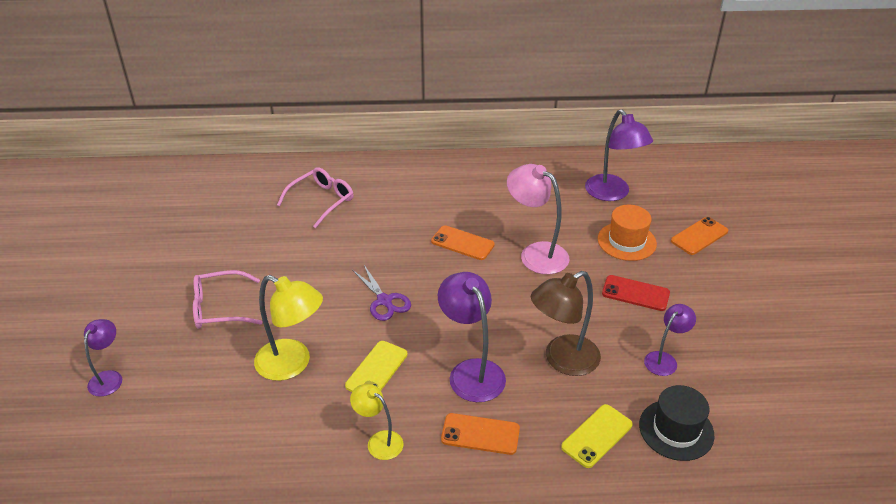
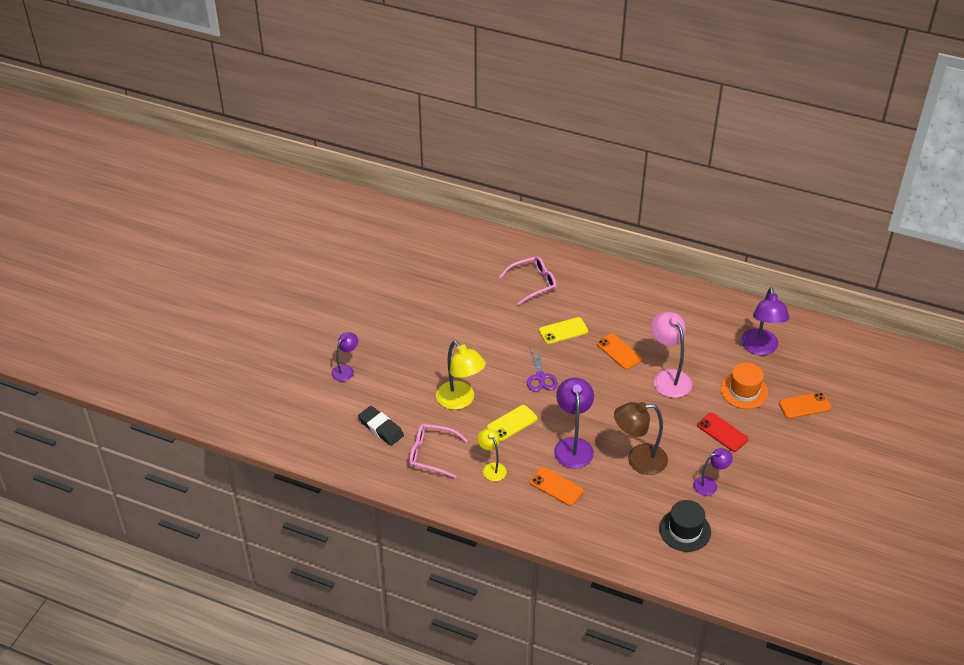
camera: 25 degrees right, 5 degrees up
(191, 442) = (381, 428): none -> black eraser
(219, 308) = (429, 345): pink glasses -> pink glasses (431, 454)
(597, 436) = (630, 515): yellow phone -> yellow phone (563, 331)

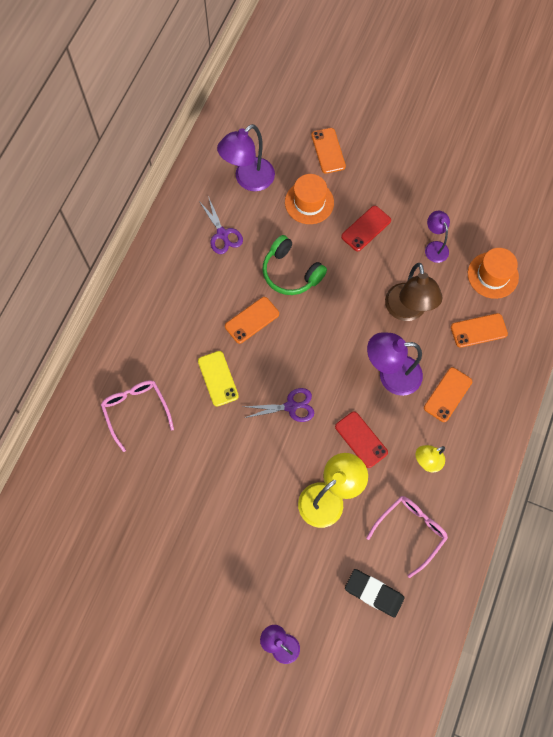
camera: 90 degrees left, 25 degrees up
(381, 428) = (374, 593): black eraser -> black eraser turned 75 degrees clockwise
(431, 454) = (410, 531): pink glasses -> pink glasses turned 150 degrees counterclockwise
(512, 423) = (361, 439): yellow phone -> red phone
(623, 515) = (478, 330): none -> orange phone
(668, 378) = (291, 272): pink lamp -> green headphones
(685, 530) = (492, 275): black hat -> orange hat
(700, 331) = (222, 234): none -> purple scissors
(760, 348) = (248, 180): purple lamp -> purple lamp turned 135 degrees clockwise

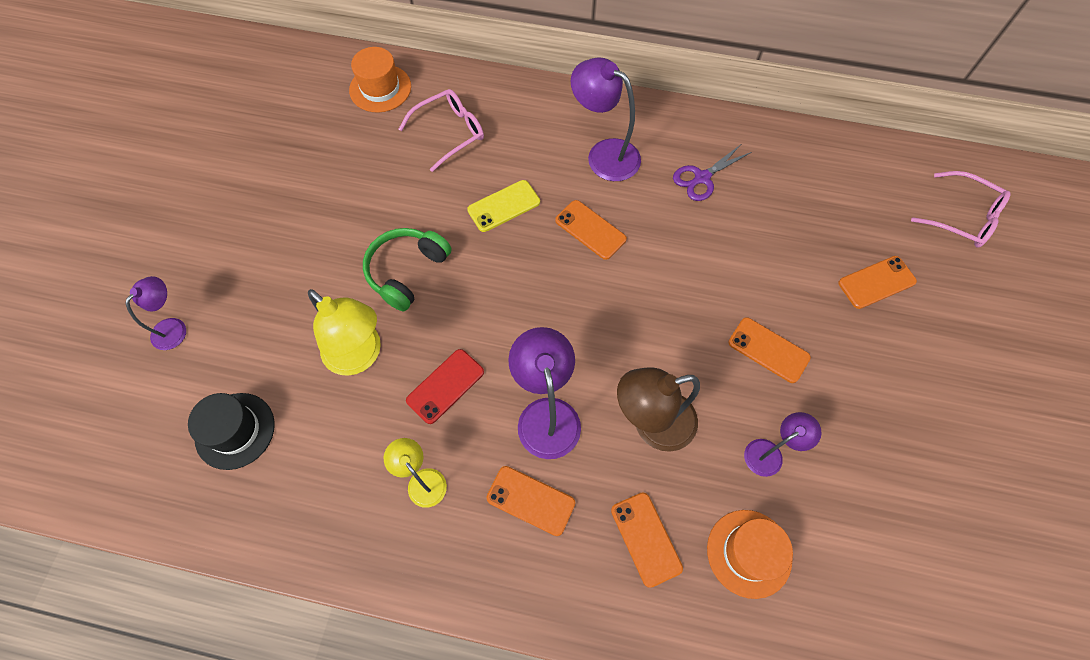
camera: 80 degrees right, 5 degrees down
(248, 180) = (791, 193): purple lamp -> purple lamp (604, 154)
(291, 272) = (670, 264): green headphones -> green headphones (407, 271)
(291, 406) = (480, 293): purple scissors -> none
(309, 202) = (784, 270): orange hat -> orange hat (380, 88)
(366, 228) = (768, 350): red phone -> orange phone
(374, 593) = (235, 430): black eraser -> black hat
(410, 531) = (320, 470): pink glasses -> pink glasses (963, 217)

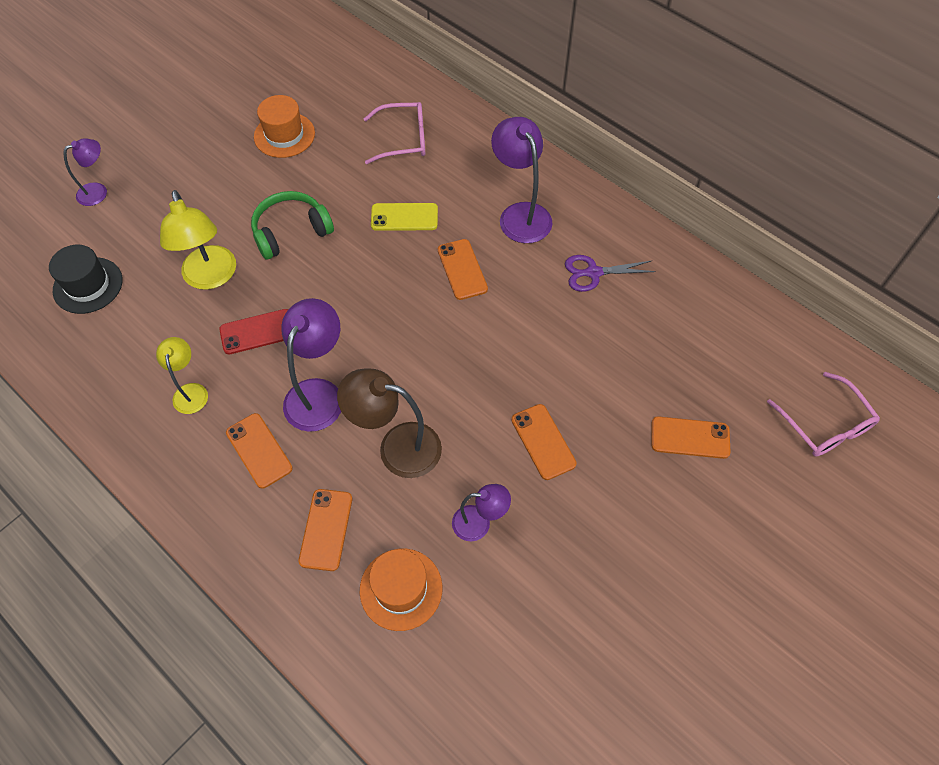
camera: 30 degrees right, 5 degrees down
(380, 88) = (373, 81): orange hat -> orange hat (284, 135)

